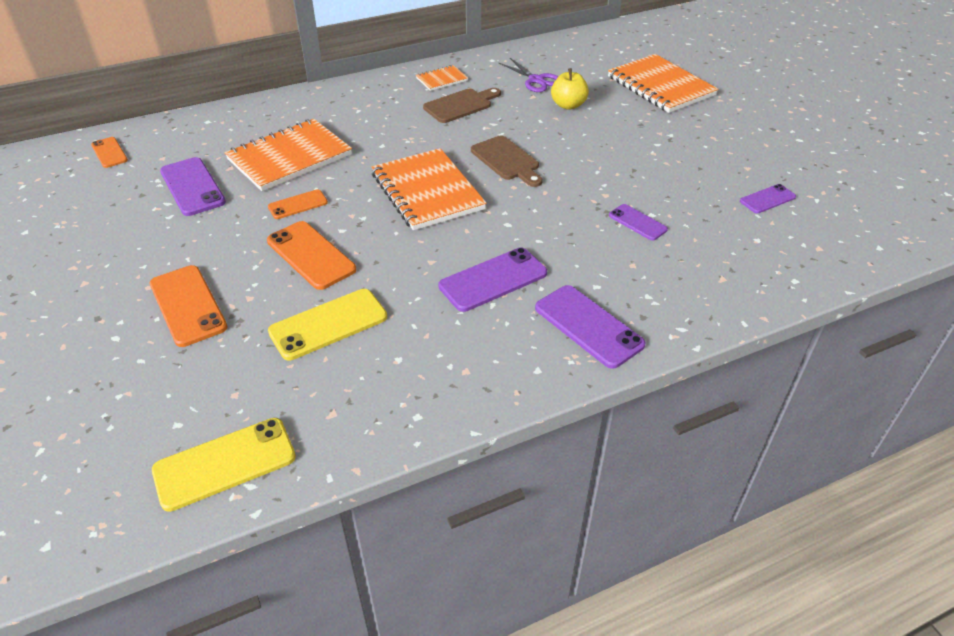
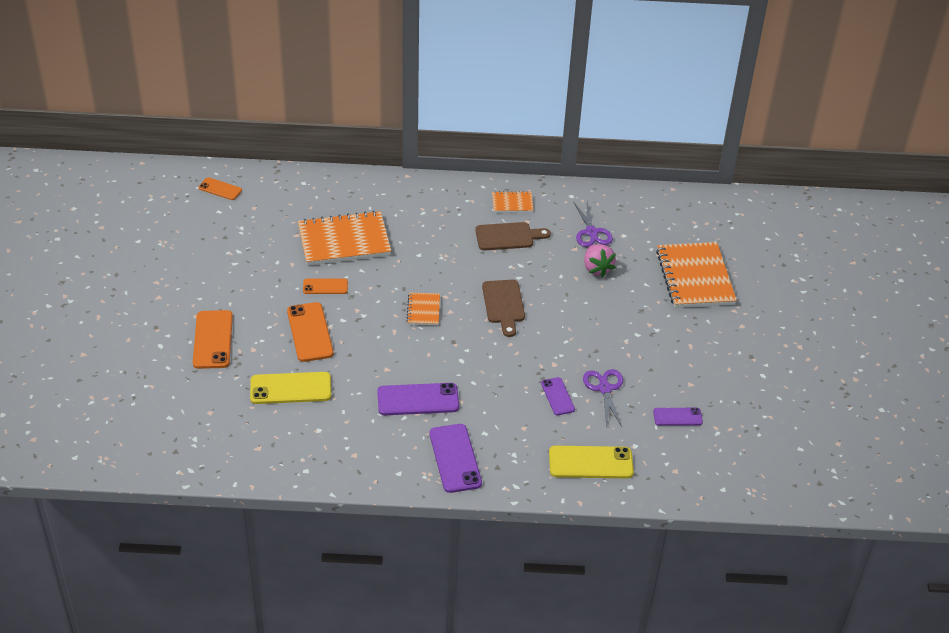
camera: 25 degrees right, 0 degrees up
(109, 153) = (220, 189): orange phone -> orange phone turned 60 degrees counterclockwise
(192, 187) = (262, 243): purple phone -> none
(225, 464) = (183, 452): yellow phone -> yellow phone (590, 463)
(427, 191) = (423, 310): orange notebook -> orange notebook, size x0.48
(568, 105) = (597, 269): yellow apple -> pink strawberry
(675, 199) = (604, 388): none -> purple scissors

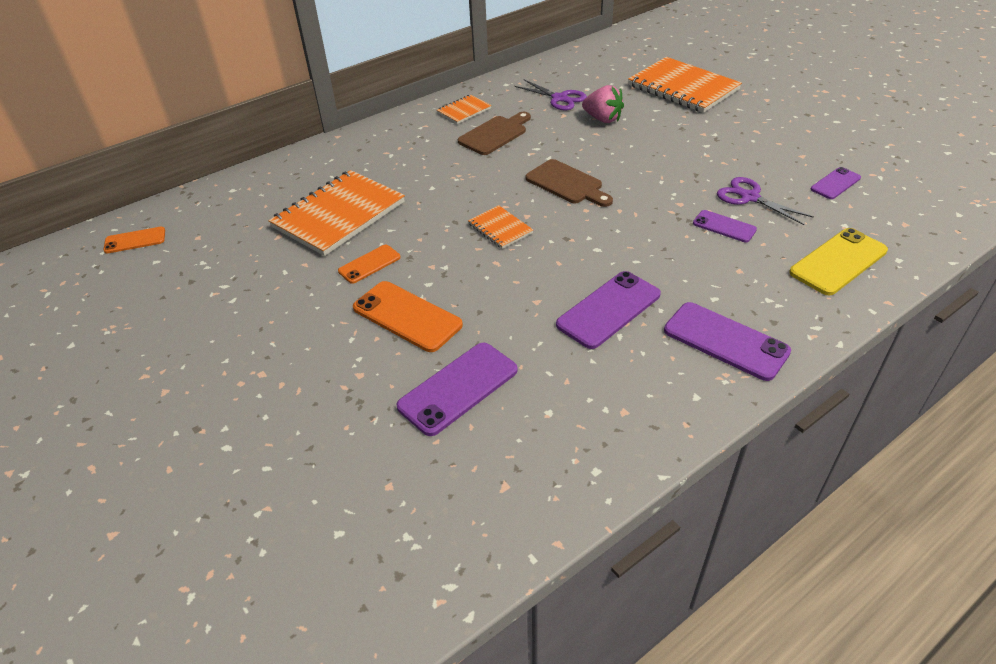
camera: 35 degrees left, 0 degrees up
(213, 340) = (294, 395): orange phone -> none
(290, 388) = (458, 388): yellow phone -> purple phone

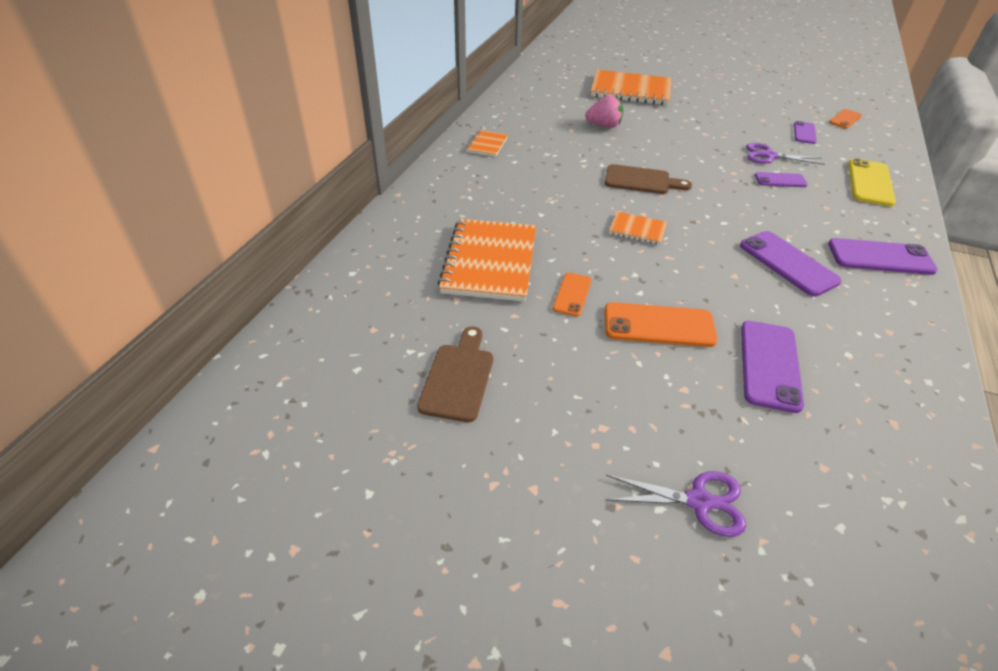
camera: 35 degrees left, 0 degrees up
(135, 240) = (305, 357): orange phone -> orange phone (845, 119)
(495, 134) = (537, 157): brown cutting board -> brown cutting board (458, 377)
(559, 98) = (552, 117): purple scissors -> purple scissors (699, 501)
(609, 310) = (788, 263): purple phone -> purple phone turned 45 degrees counterclockwise

